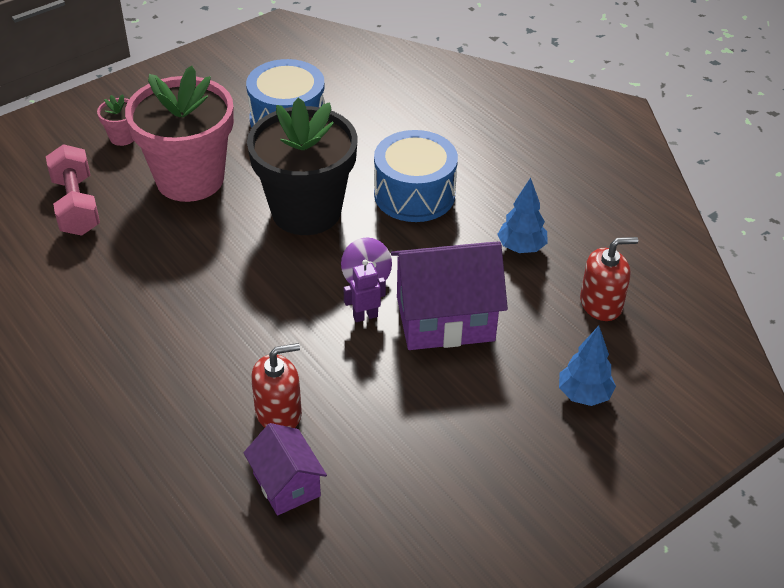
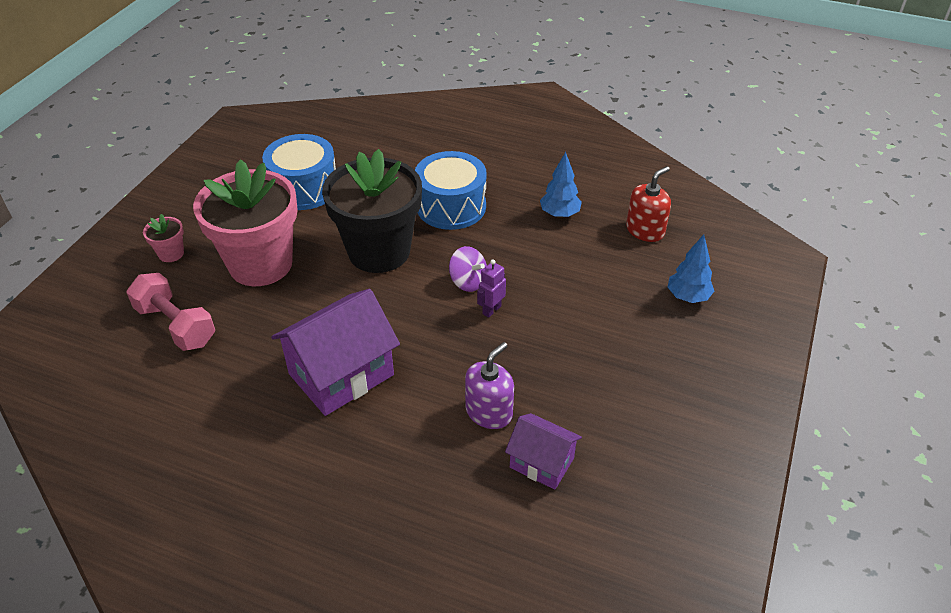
camera: 30 degrees left, 0 degrees up
(278, 413) = (489, 412): red soap dispenser -> purple soap dispenser
(445, 319) = (550, 286): purple house -> purple house (341, 374)

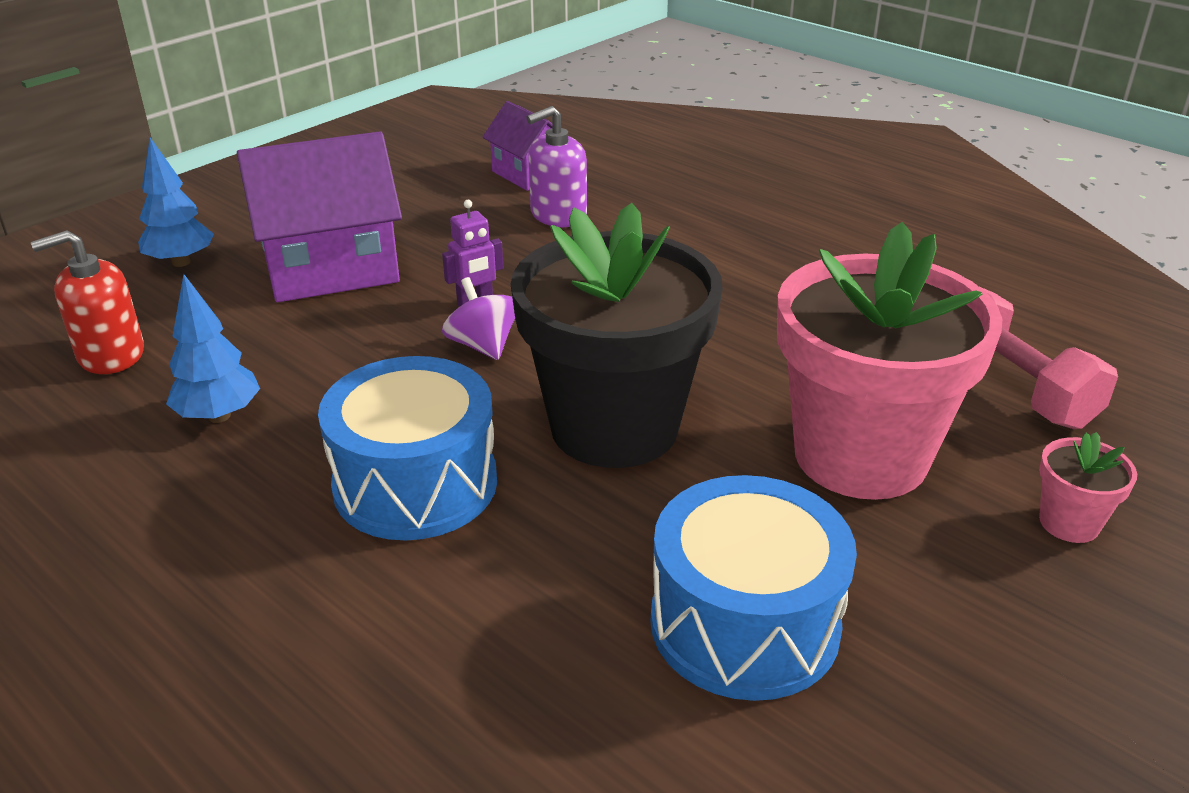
camera: 160 degrees left, 10 degrees down
(341, 374) = (736, 279): purple house -> purple house (331, 268)

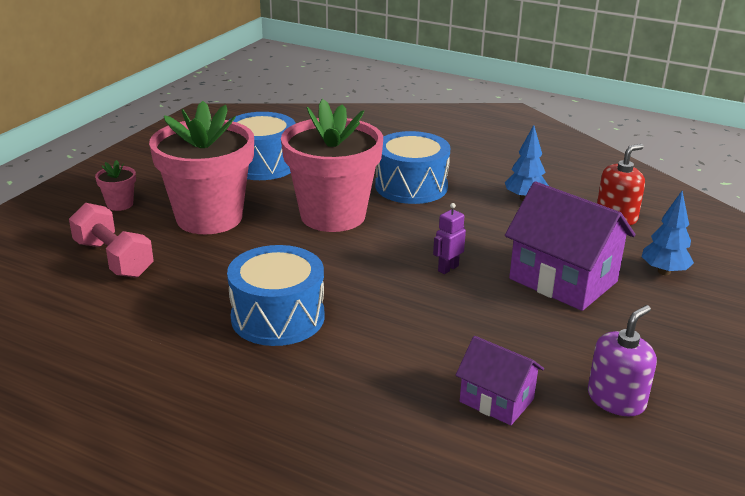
camera: 165 degrees right, 5 degrees down
(331, 268) = (563, 280): purple house -> purple house turned 75 degrees clockwise
(483, 345) = (424, 244): purple spinning top -> none
(558, 215) = (439, 352): purple soap dispenser -> purple soap dispenser (616, 399)
(614, 427) = (333, 215): black flower pot -> pink flower pot
(741, 270) = (278, 317): none -> blue drum

